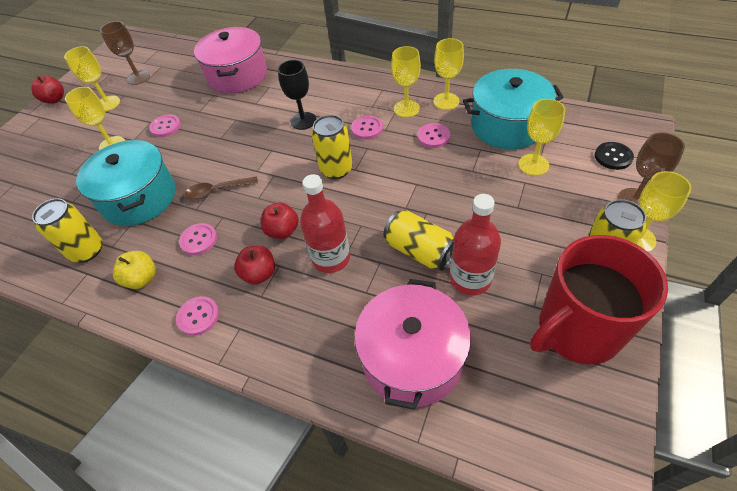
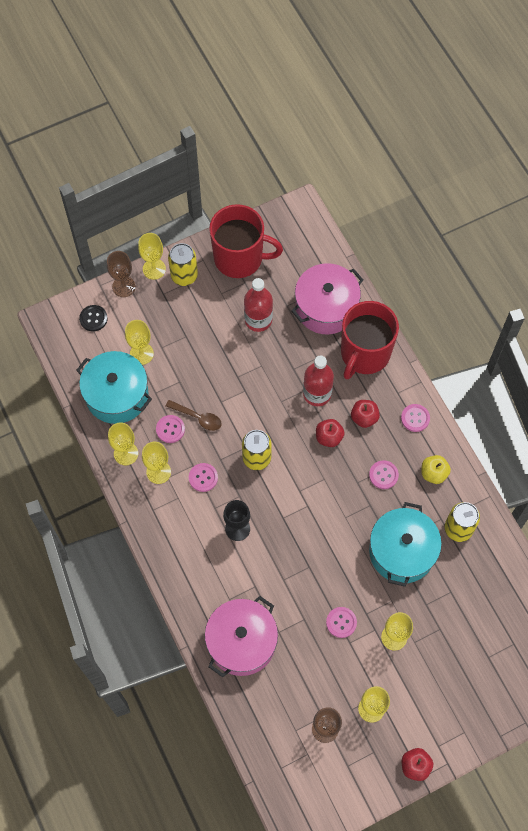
camera: 145 degrees left, 15 degrees up
(217, 191) = (346, 509): brown spoon -> brown spoon (197, 417)
(314, 340) = (364, 354): none -> red mug
(420, 251) = (266, 356): yellow can -> none

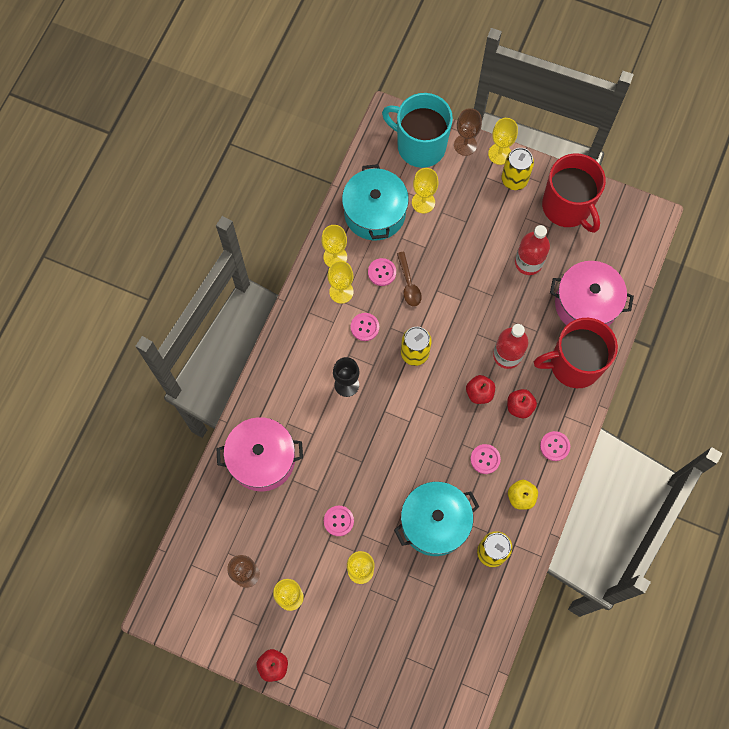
camera: 50 degrees right, 5 degrees up
(93, 318) = (420, 146): black button -> turquoise mug

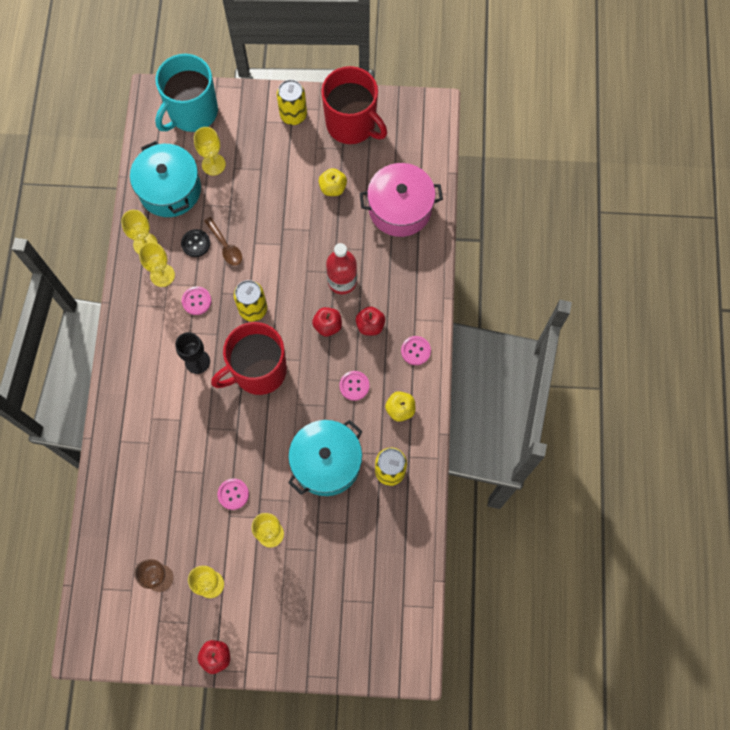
camera: 20 degrees left, 0 degrees up
(262, 459) = (138, 461): pink pot -> none
(382, 272) = (195, 243): pink button -> black button
(420, 146) = (192, 112): turquoise mug -> turquoise mug turned 60 degrees counterclockwise
(465, 145) = (235, 98): brown goblet -> none
(499, 154) = (271, 95): yellow goblet -> none
(528, 262) = (333, 188): red bottle -> yellow apple
(574, 364) = (407, 268): red mug -> red mug (258, 371)

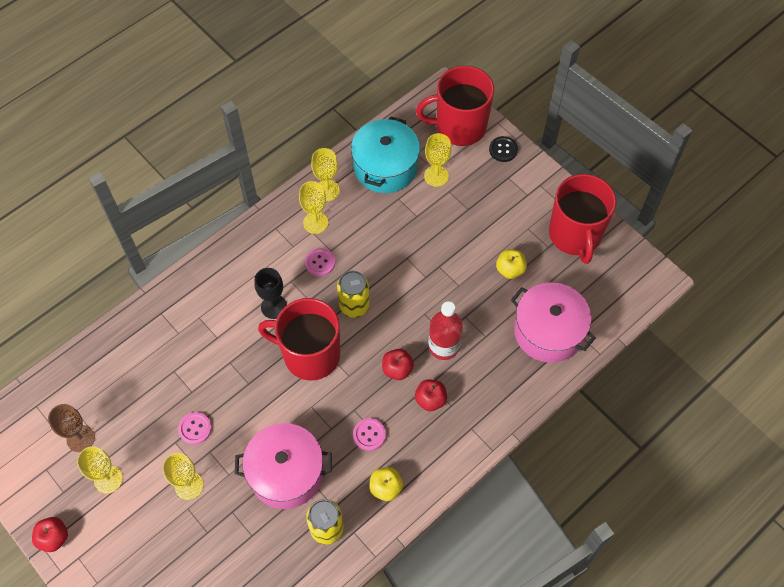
camera: 45 degrees right, 10 degrees down
(192, 112) = (459, 126): turquoise mug -> red mug
(195, 243) = (363, 221): black button -> black button (503, 150)
(225, 246) = (383, 242): brown spoon -> none
(293, 115) = (535, 190): yellow can -> none
(326, 462) = (286, 473): turquoise pot -> pink pot
(415, 351) = (446, 453): pink button -> none

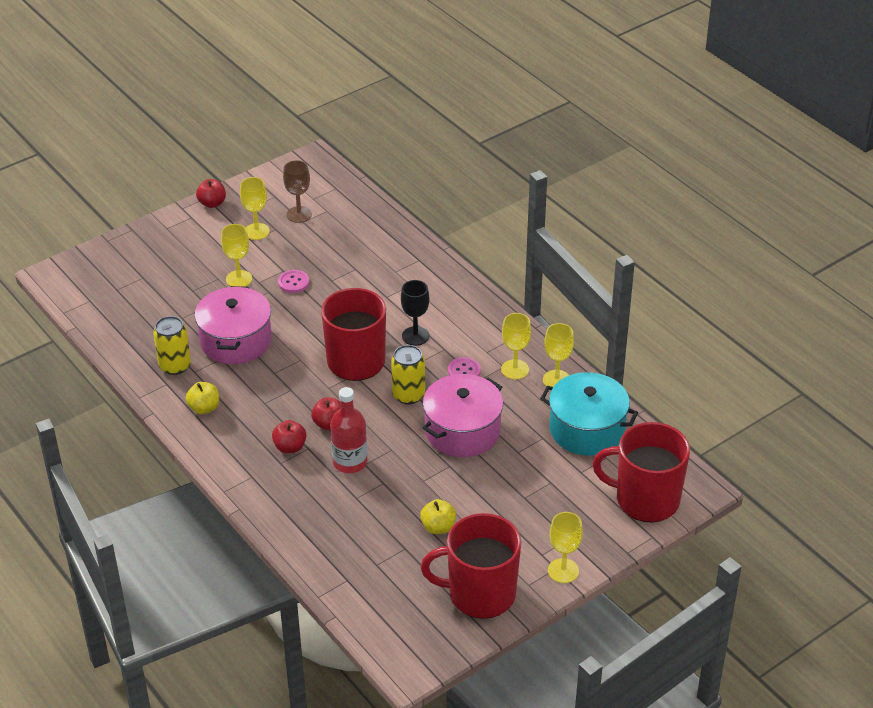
camera: 95 degrees right, 20 degrees down
(369, 434) = (261, 399): pink button -> none
(436, 176) = (572, 472): yellow goblet -> yellow goblet (563, 571)
(459, 126) = (645, 499): red mug -> red mug turned 75 degrees counterclockwise
(503, 150) = (610, 538): black button -> none
(548, 331) = (353, 553): pink pot -> pink pot (462, 431)

